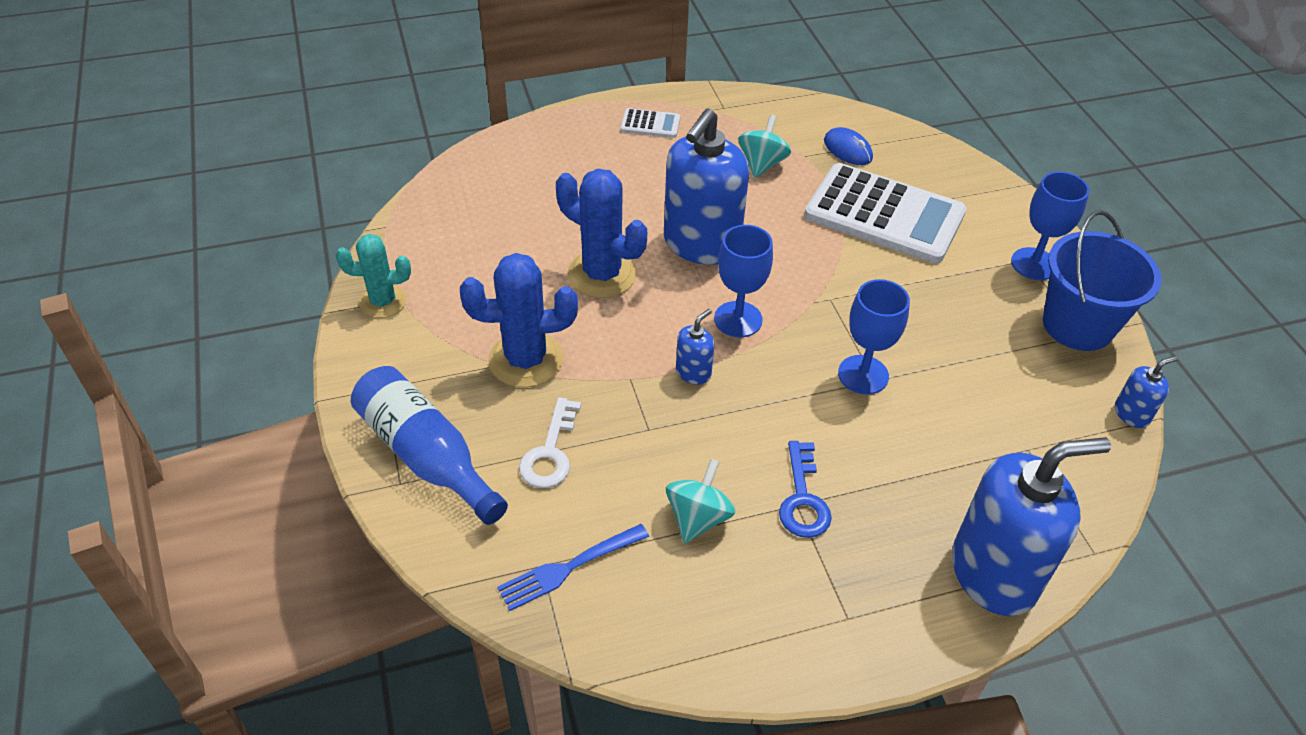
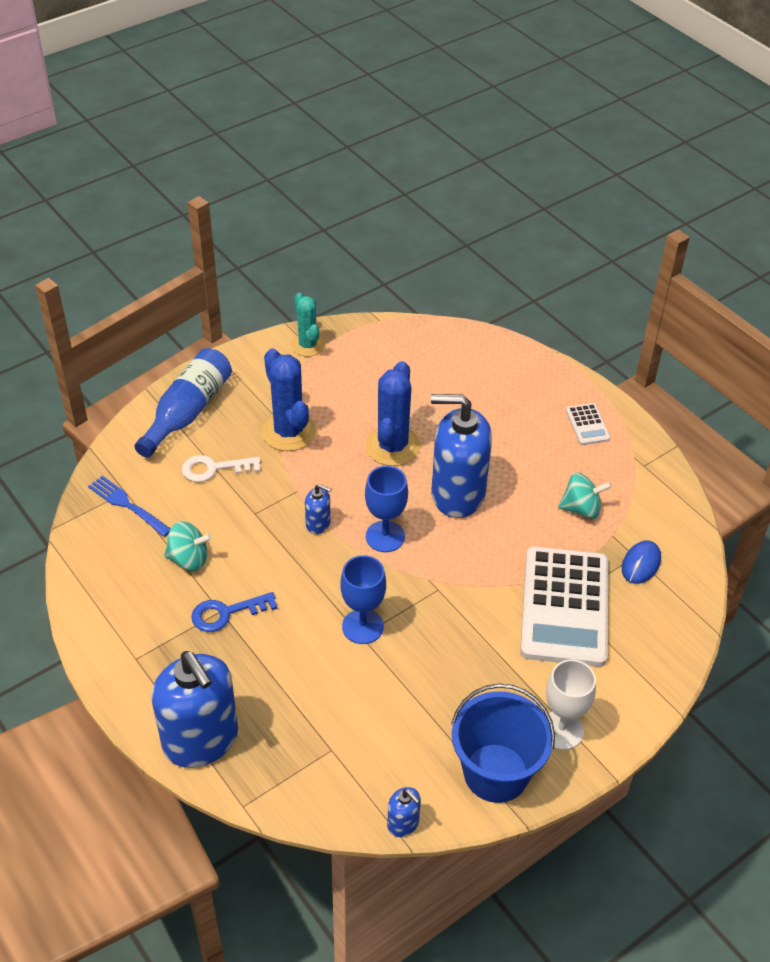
camera: 70 degrees right, 0 degrees up
(1034, 264) = (561, 730): blue goblet -> white goblet

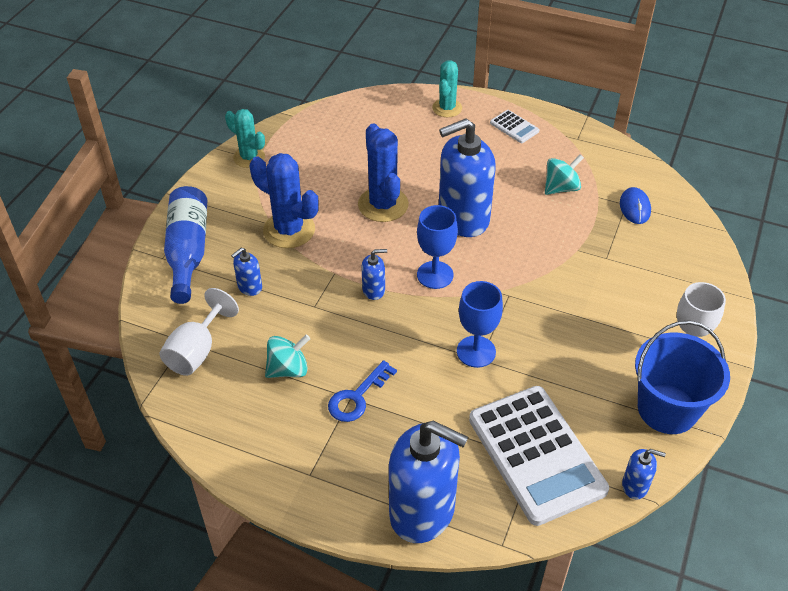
camera: 30 degrees left, 0 degrees up
(128, 505) = (197, 351): blue fork -> white goblet
(214, 469) = (249, 287): white key -> blue soap dispenser
(535, 375) = (447, 108): none -> turquoise cactus
(565, 607) = (610, 263): white calculator -> white calculator (536, 454)

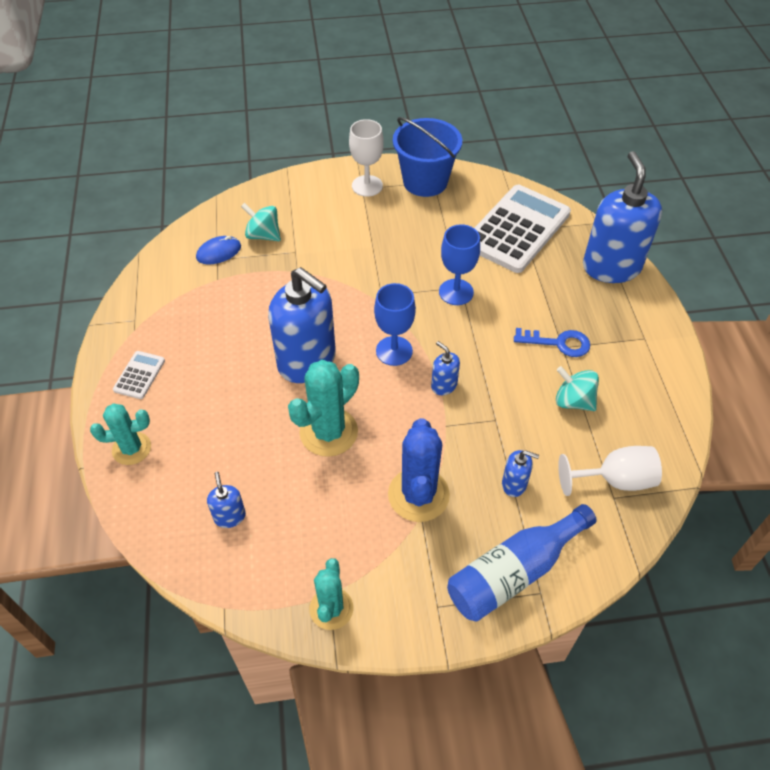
camera: 120 degrees left, 5 degrees up
(383, 205) = (328, 432): blue cactus -> turquoise cactus
(561, 188) = (220, 307): turquoise spinning top -> turquoise spinning top (263, 235)
(635, 486) = (499, 180): blue soap dispenser -> blue soap dispenser (229, 516)

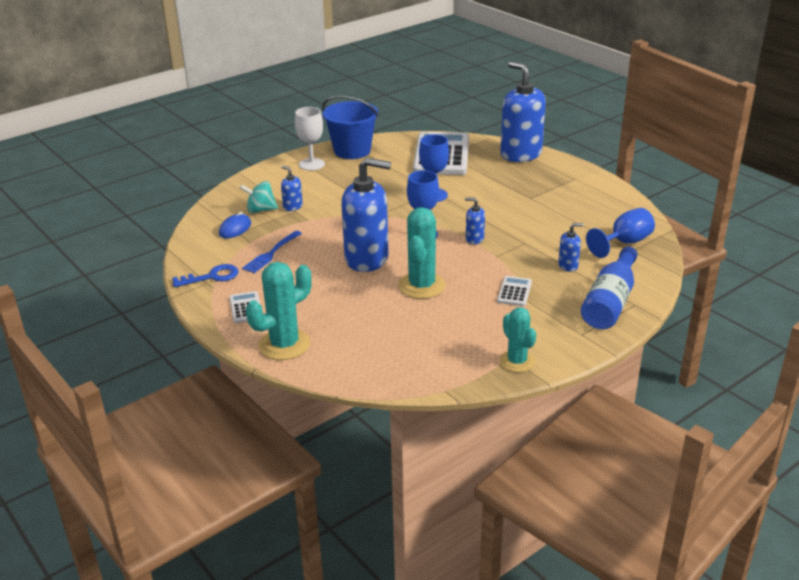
camera: 30 degrees left, 20 degrees down
(131, 448) = (284, 345): turquoise cactus -> turquoise cactus, size x1.53
(224, 306) = (271, 253): none -> blue fork
(229, 516) = (398, 348): blue soap dispenser -> blue soap dispenser (292, 207)
(418, 495) = (514, 292): blue cactus -> white calculator
(558, 343) = (525, 197): blue key -> blue key (212, 277)
(573, 401) = (563, 218): turquoise spinning top -> none
(615, 480) = (624, 243): white goblet -> blue goblet

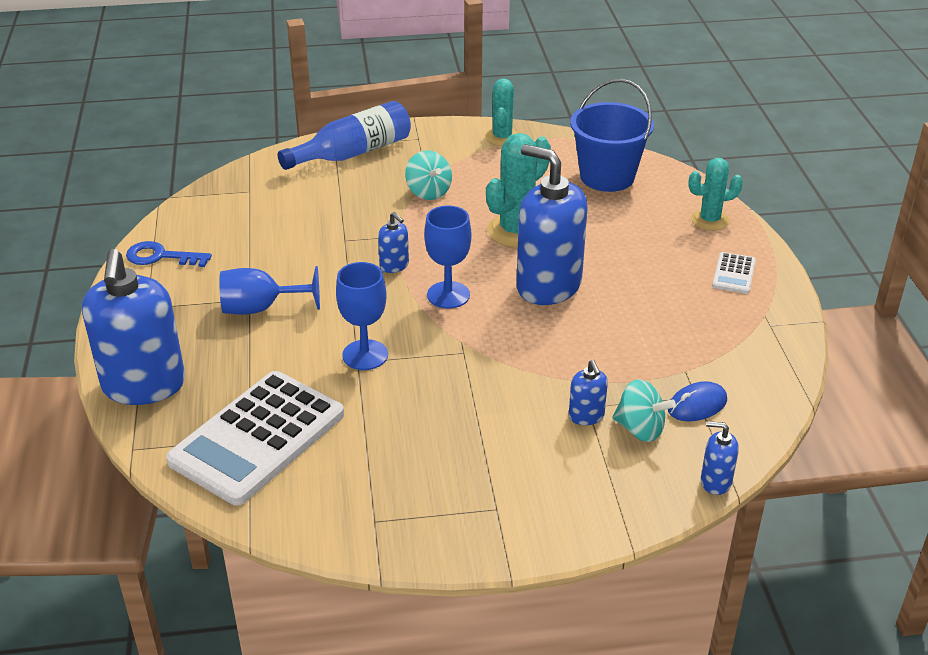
camera: 150 degrees left, 5 degrees up
(212, 277) = (761, 331): blue key -> blue key (161, 256)
(271, 253) = (665, 340): blue fork -> none
(284, 345) = (709, 220): turquoise cactus -> turquoise cactus, size x0.65
(311, 164) = (488, 512): white goblet -> none
(352, 151) = (388, 520): blue bucket -> blue bucket (607, 177)
(514, 292) = (428, 192): white calculator -> turquoise spinning top
(568, 266) = (338, 198): blue soap dispenser -> blue soap dispenser (715, 482)
(624, 243) = (243, 200): blue goblet -> blue goblet (261, 308)

